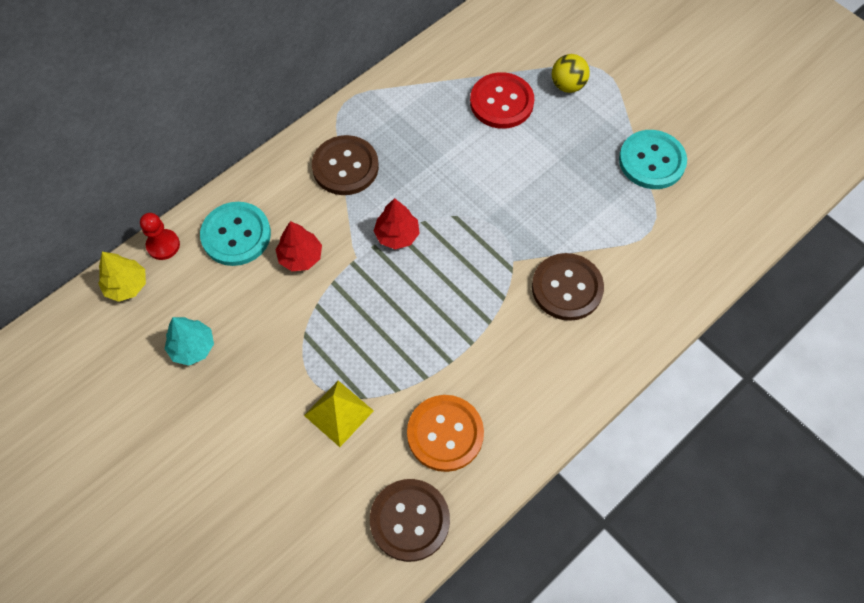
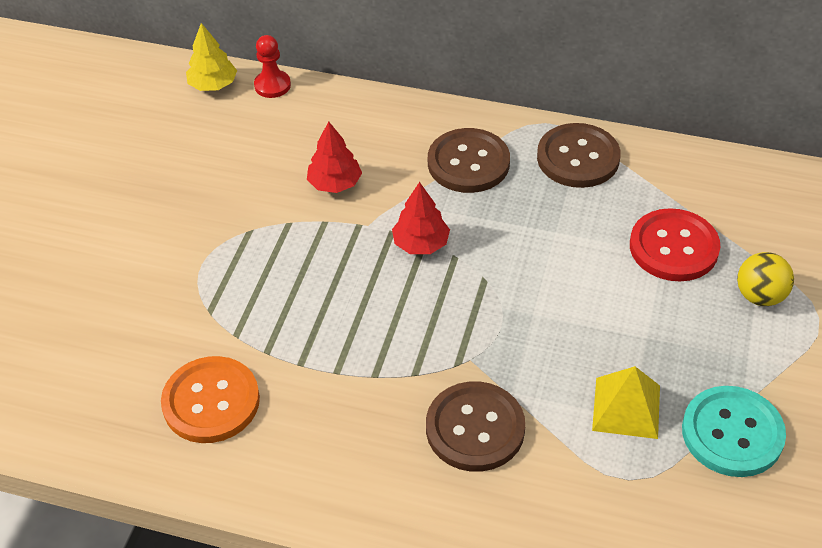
camera: 60 degrees right, 15 degrees down
(192, 347) = (180, 160): turquoise tree -> none
(236, 235) = (322, 126): turquoise button -> none
(338, 413) = (180, 301): yellow pyramid -> yellow pyramid (626, 407)
(409, 520) = (93, 419): brown button -> brown button (578, 158)

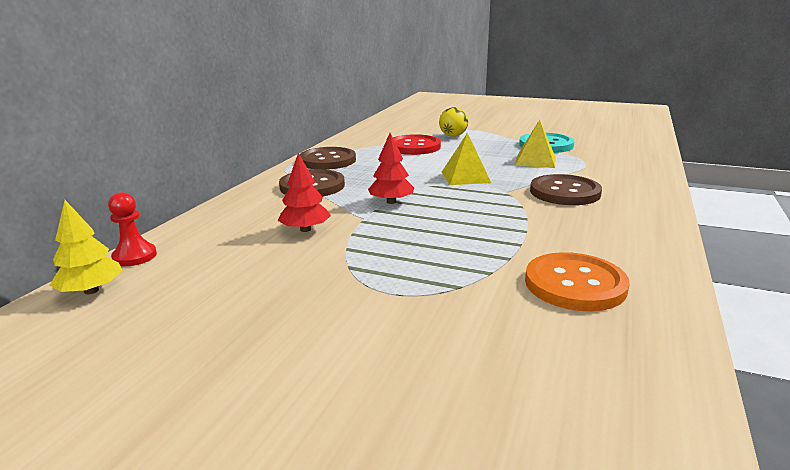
camera: 85 degrees left, 25 degrees down
(528, 315) = (465, 177): none -> yellow pyramid

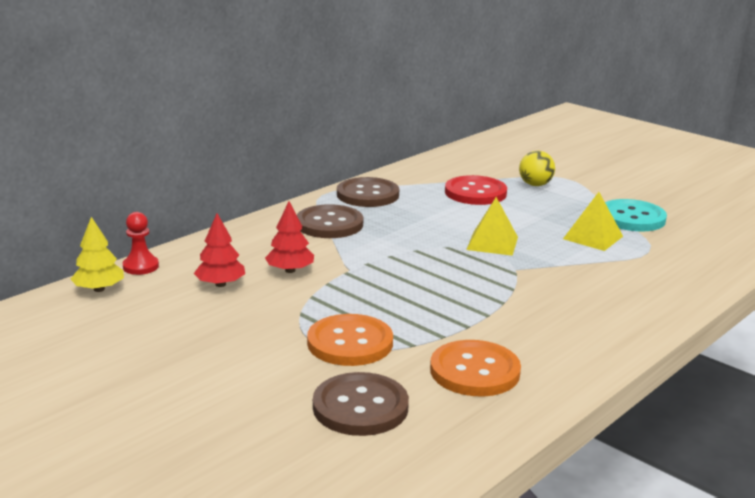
camera: 20 degrees right, 0 degrees up
(391, 202) = (390, 257): red tree -> red tree (220, 284)
(426, 285) = (350, 343): none -> orange button
(565, 192) = (577, 282): brown button -> brown button (360, 407)

